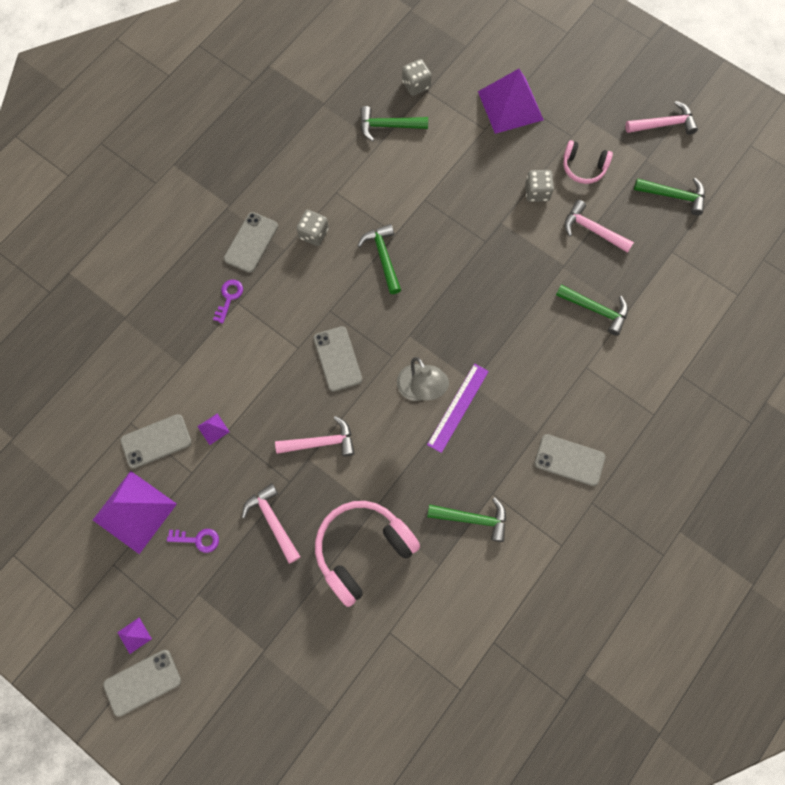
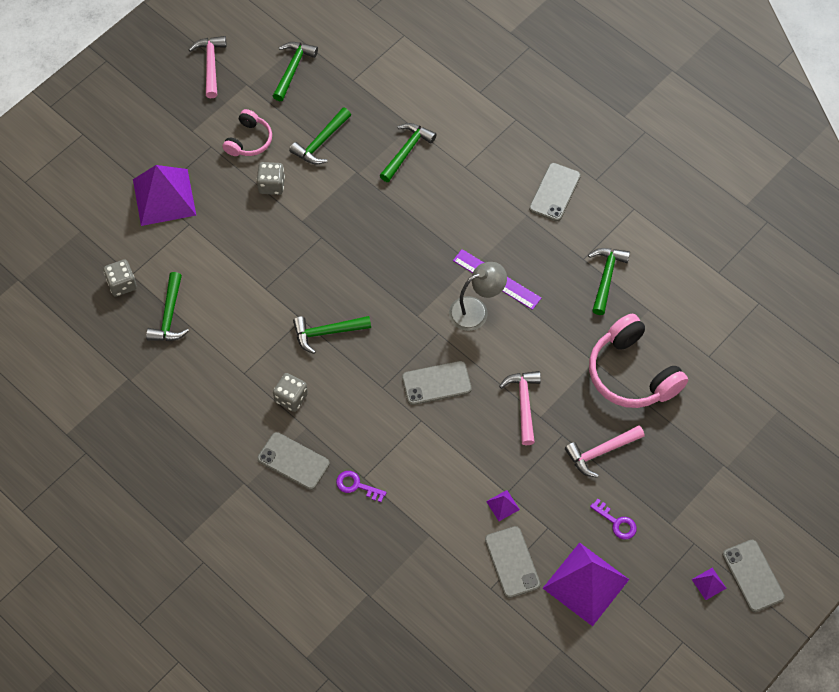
camera: 85 degrees left, 10 degrees down
(198, 539) = (616, 522): purple key -> purple key turned 120 degrees clockwise
(592, 230) = (321, 142): pink hammer -> green hammer

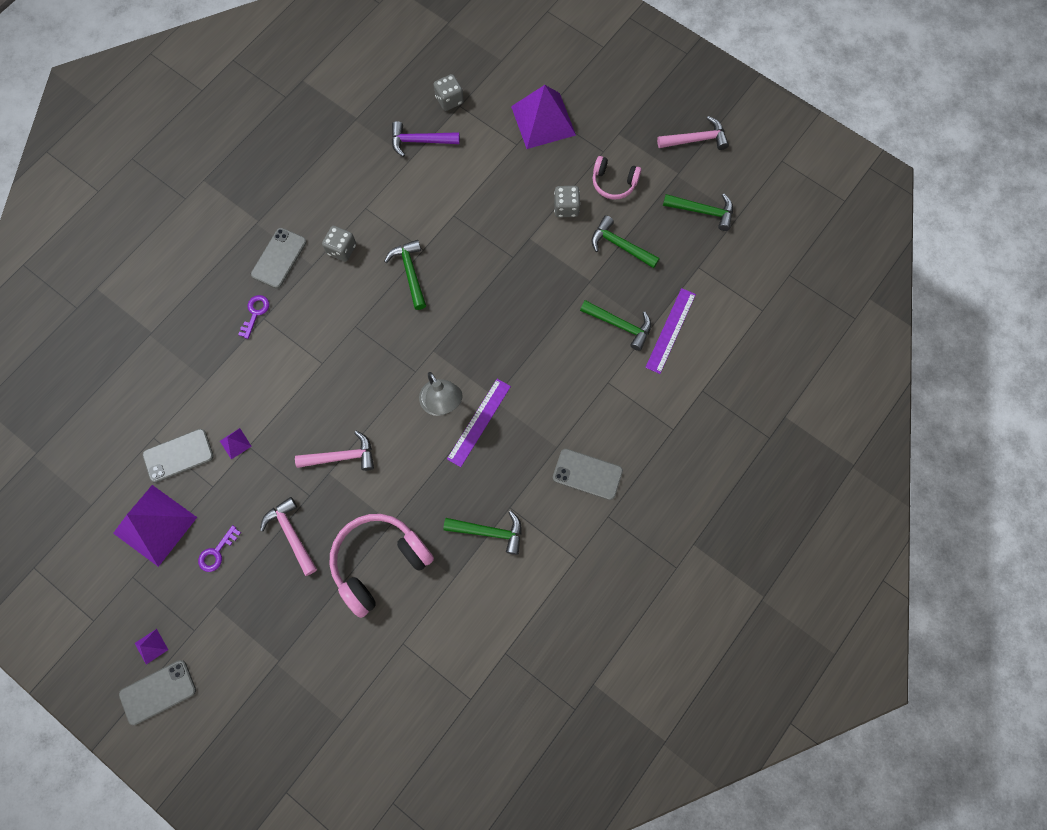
camera: 85 degrees right, 10 degrees up
(169, 315) = (420, 141): green hammer -> purple hammer
(416, 110) = (670, 330): none -> purple ruler
(436, 383) = (361, 374): grey phone -> none

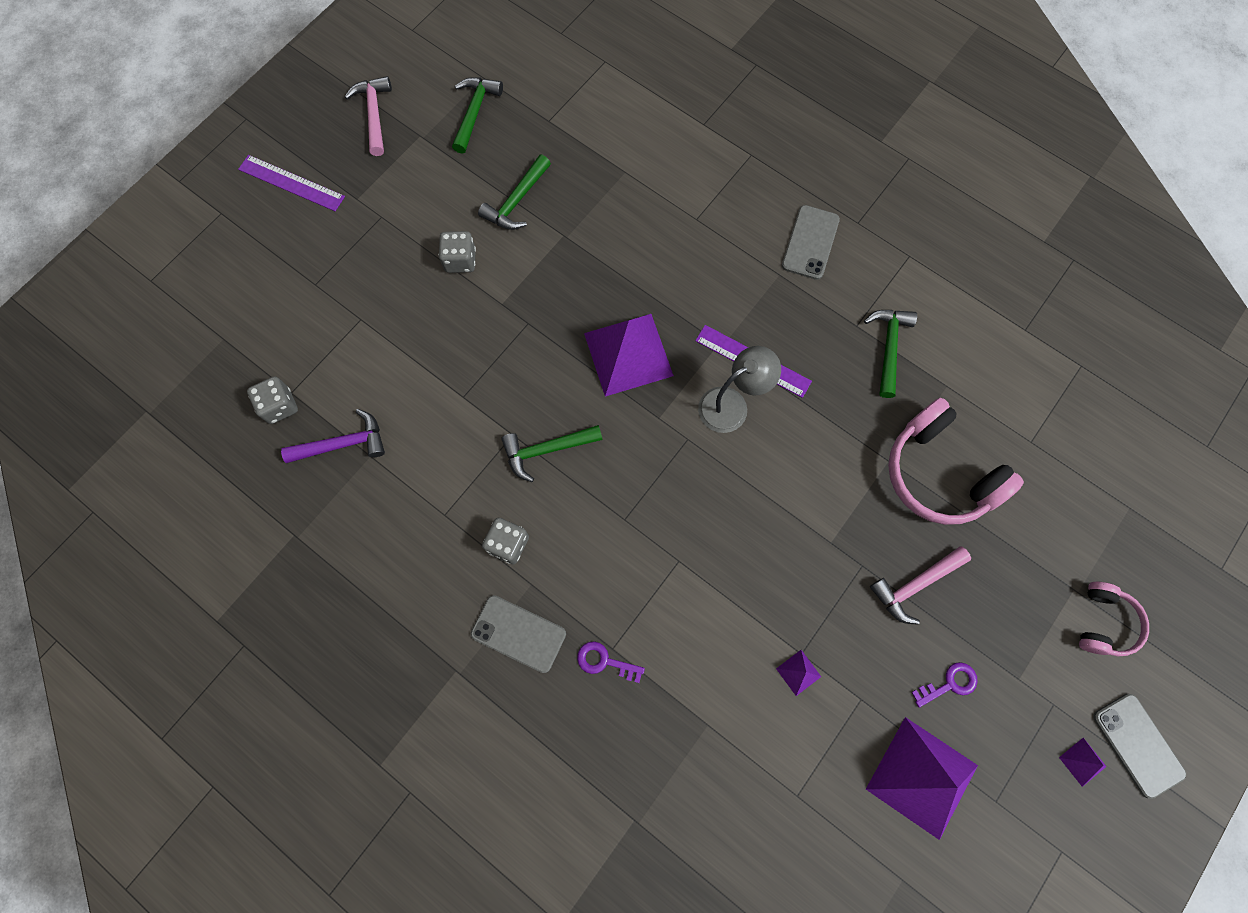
camera: 90 degrees left, 0 degrees up
(178, 455) = (821, 754): grey phone -> none
(217, 552) = (949, 683): purple key -> purple key turned 60 degrees counterclockwise
(341, 456) = (808, 527): pink hammer -> none
(420, 141) = (343, 444): purple hammer -> purple hammer turned 105 degrees counterclockwise
(543, 120) = (327, 286): purple pyramid -> purple pyramid (628, 354)
(614, 183) = (428, 206): pink headphones -> pink headphones (1104, 622)
(620, 325) = (623, 204): green hammer -> none
(670, 330) = (630, 152): purple ruler -> purple ruler (291, 183)

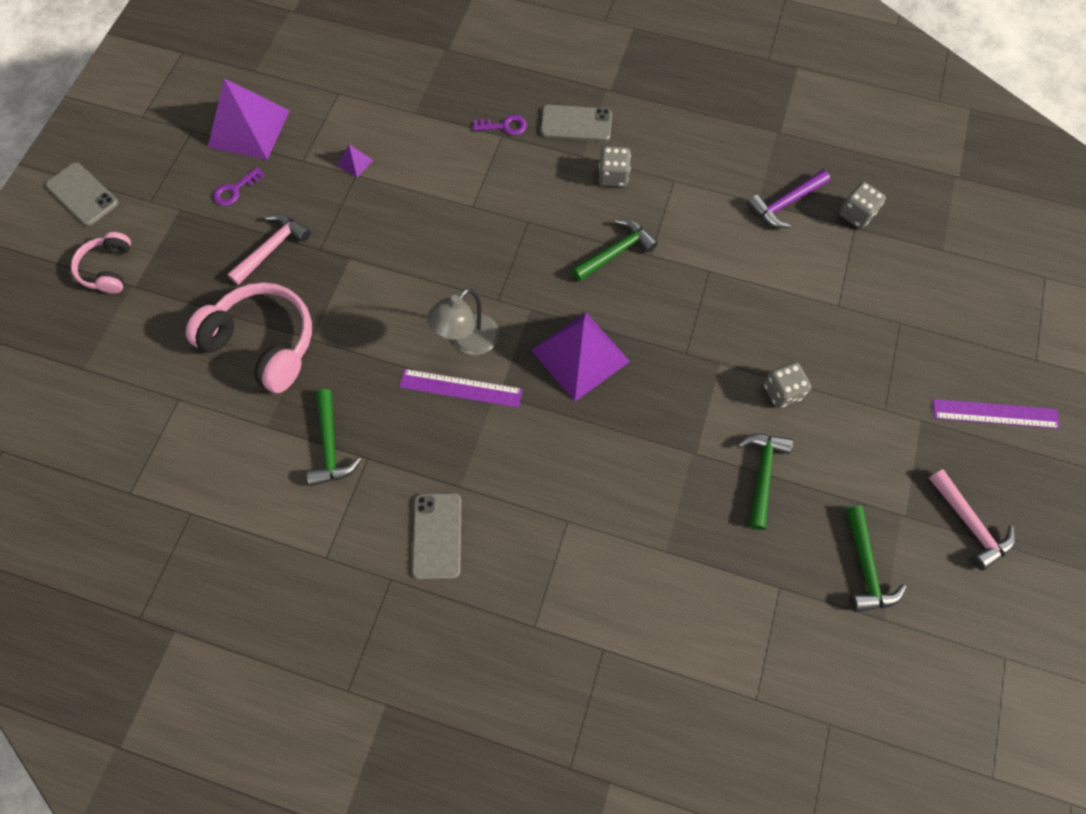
camera: 160 degrees right, 5 degrees down
(1082, 762) = (126, 172): purple pyramid -> none

